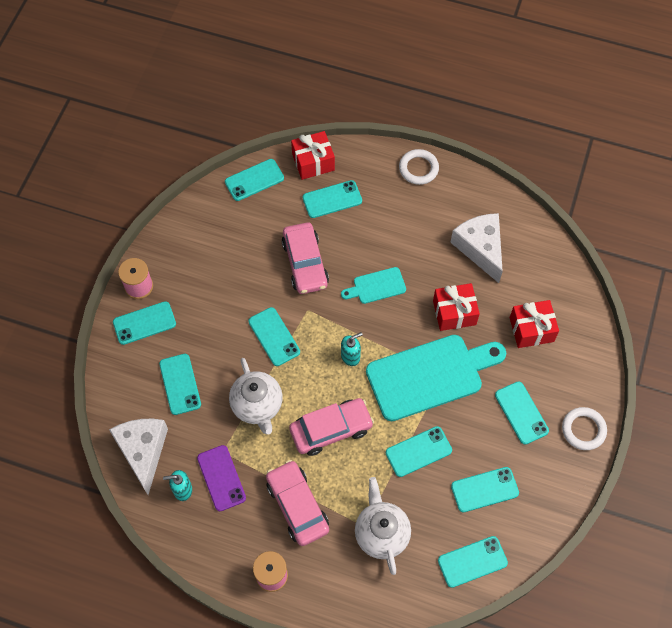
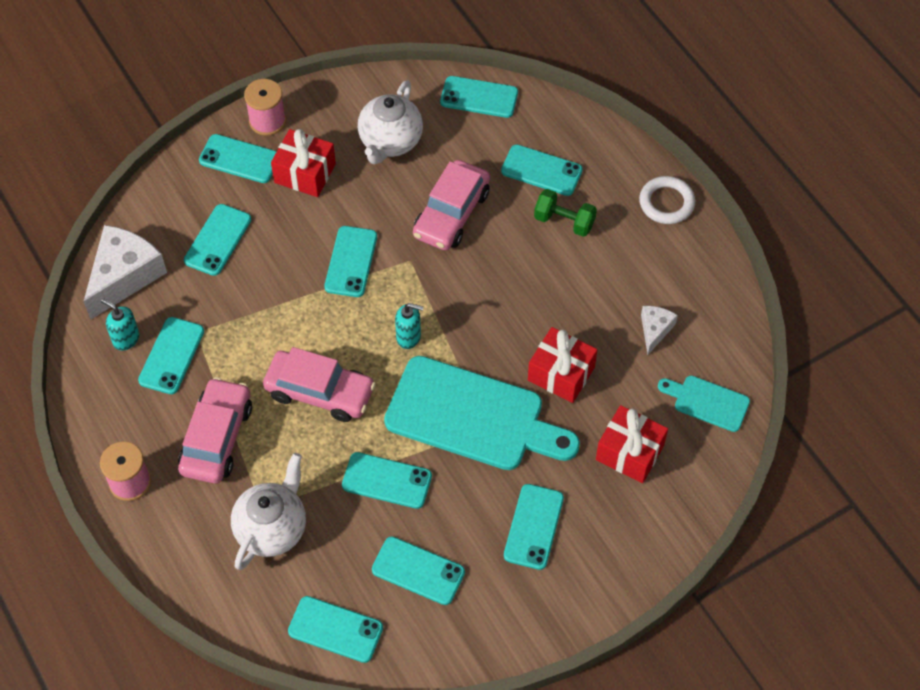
camera: 40 degrees right, 5 degrees down
(221, 478) = (172, 356): purple phone -> turquoise phone
(257, 406) = (271, 315): white teapot -> white teapot (390, 142)
(313, 162) = (558, 120): red gift -> red gift (305, 173)
(373, 221) = (564, 221): none -> green dumbbell
(376, 286) = (503, 288): turquoise cutting board -> turquoise cutting board (707, 402)
(480, 248) = (655, 330): white cheese -> white cheese, size x0.51
(583, 430) = (585, 596): white ring -> none

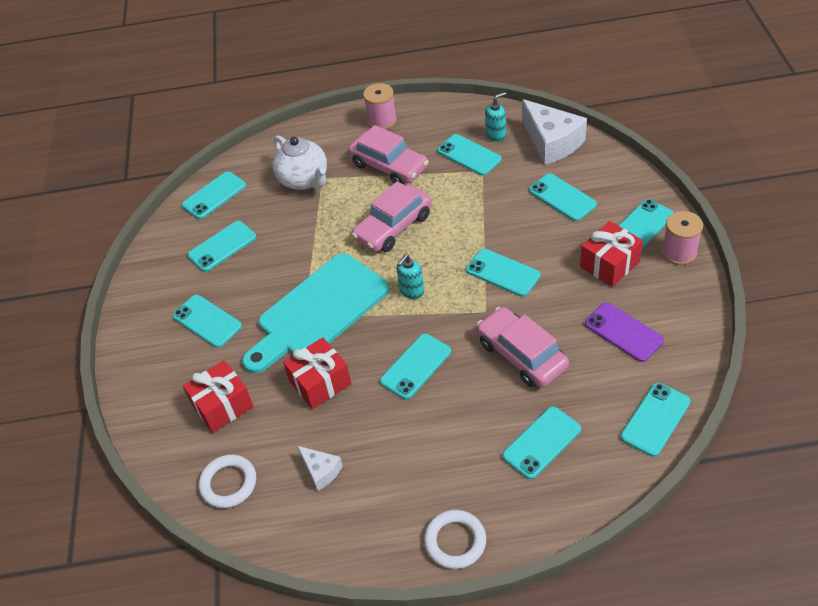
camera: 120 degrees right, 10 degrees down
(387, 480) = (299, 247): turquoise phone -> turquoise phone (416, 366)
(390, 142) = (623, 332): white teapot -> purple phone
(564, 221) = (473, 440): green dumbbell -> none
(707, 402) = (228, 483): turquoise cutting board -> white ring

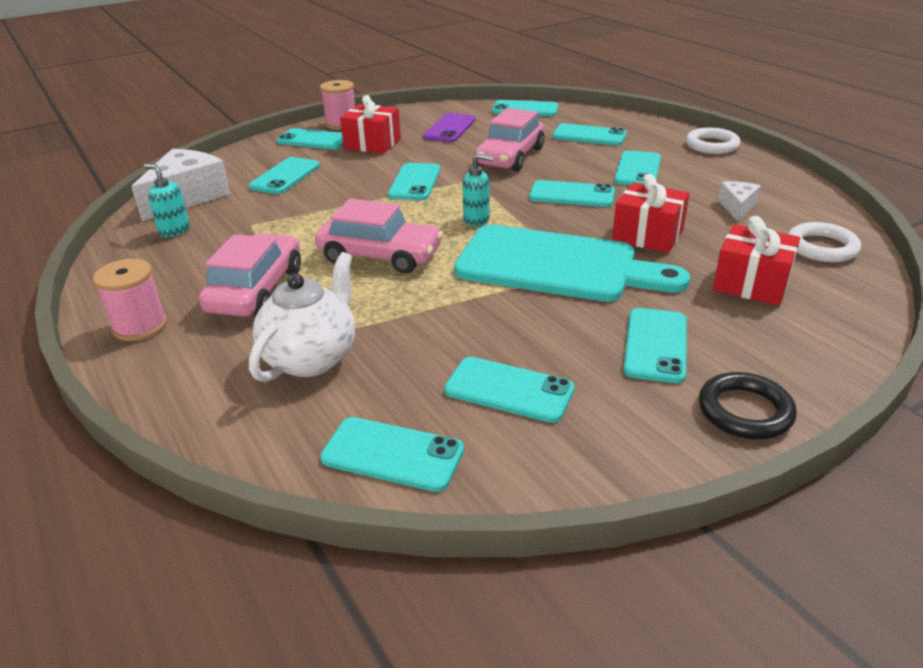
camera: 120 degrees left, 15 degrees down
(136, 330) = (745, 411): none -> black ring
(469, 155) = (220, 239): turquoise phone -> turquoise phone (638, 170)

